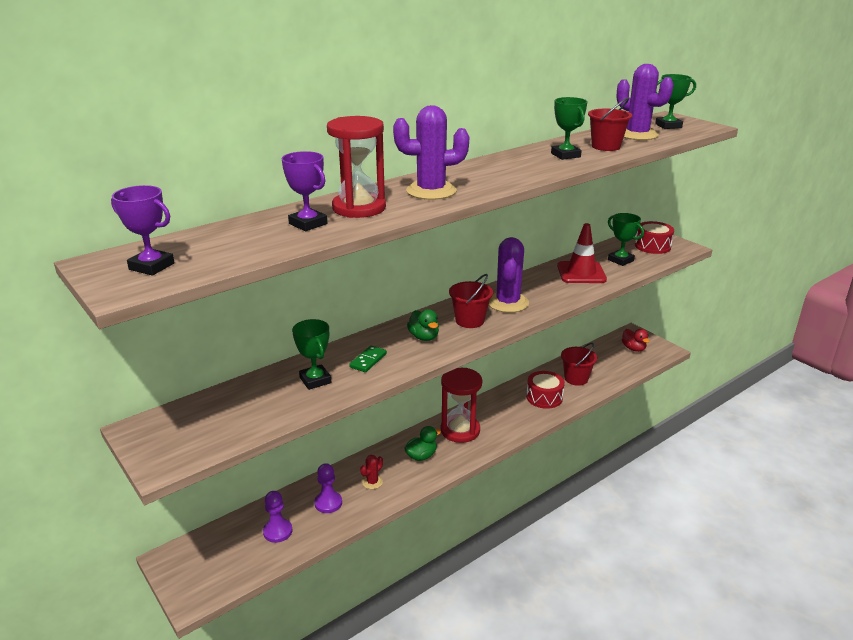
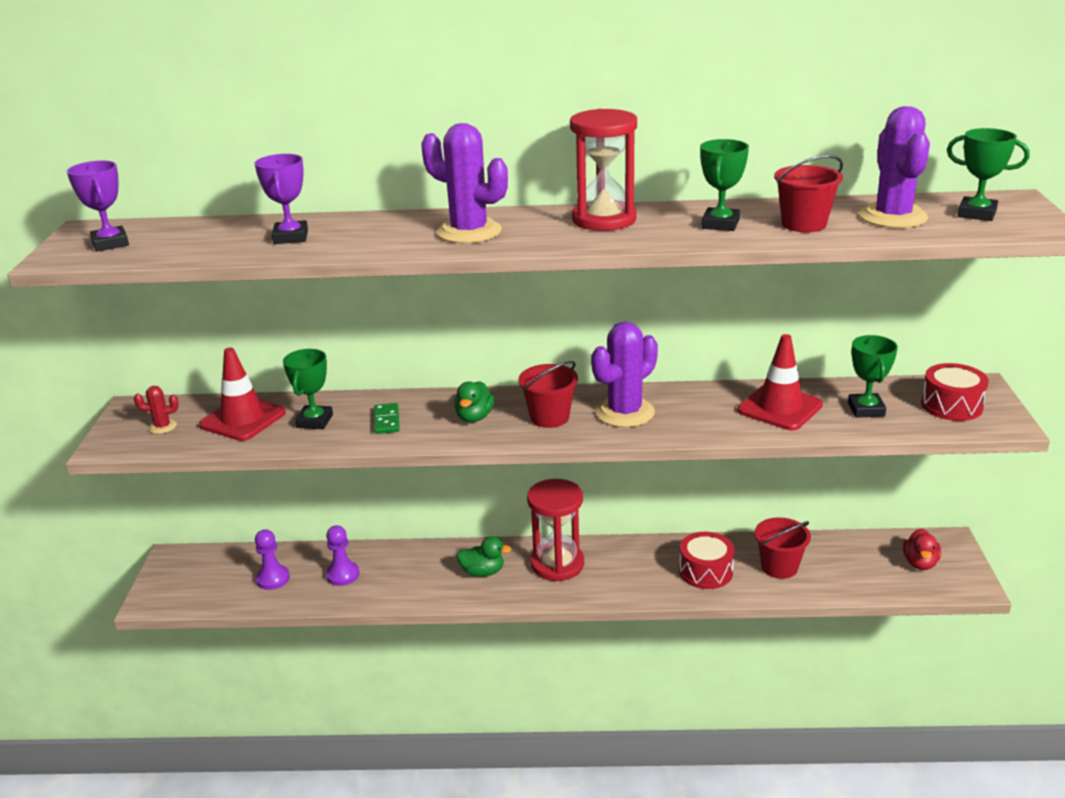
camera: 40 degrees right, 0 degrees up
(254, 400) = (243, 419): none -> red traffic cone
(359, 208) = (365, 233): red hourglass -> red hourglass (604, 219)
(368, 360) = (386, 420): green domino -> green domino turned 75 degrees counterclockwise
(372, 482) = (404, 575): red cactus -> red cactus (162, 427)

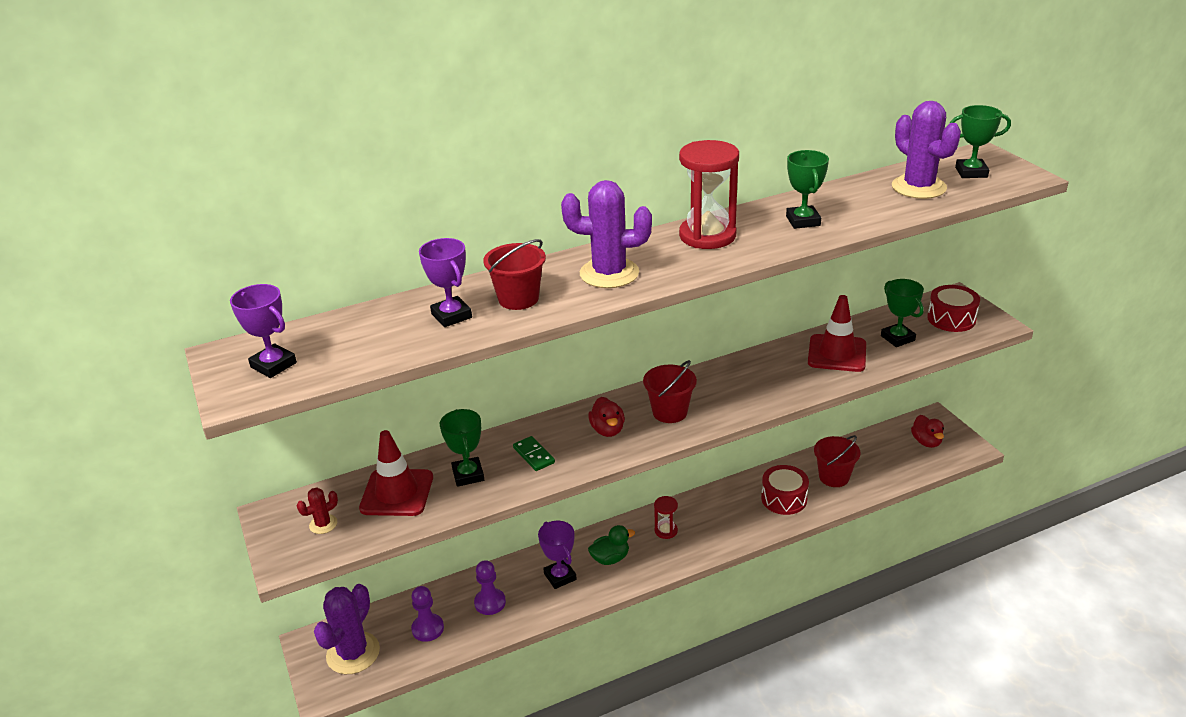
camera: 25 degrees left, 5 degrees up
(423, 573) = (560, 576): none -> purple trophy
(474, 417) = (607, 430): green duck -> red duck
(557, 564) = (666, 531): red hourglass -> red hourglass, size x0.48
(625, 412) = (725, 390): purple cactus -> purple cactus (353, 653)
(804, 224) = (864, 208): red bucket -> red bucket (518, 299)

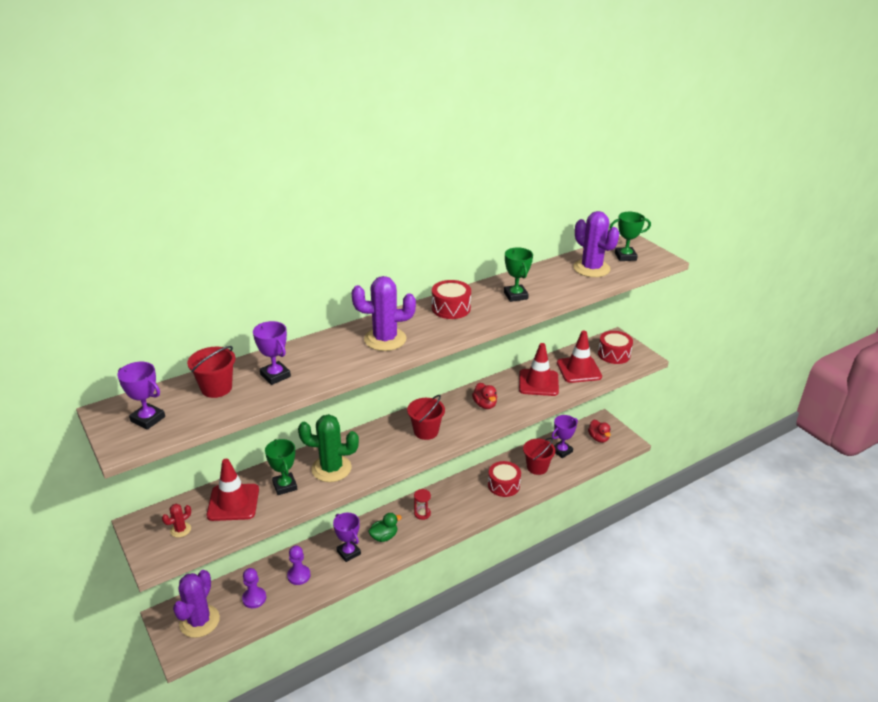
camera: 10 degrees left, 0 degrees up
(518, 299) = (322, 361): red bucket -> red bucket (216, 388)
(533, 455) = (331, 468): green domino -> green cactus
(607, 430) = (383, 447): red duck -> red duck (485, 404)
(707, 236) = (451, 308): red hourglass -> red drum
(871, 457) = (562, 451): none -> purple trophy
(897, 338) = (579, 370): green trophy -> red traffic cone

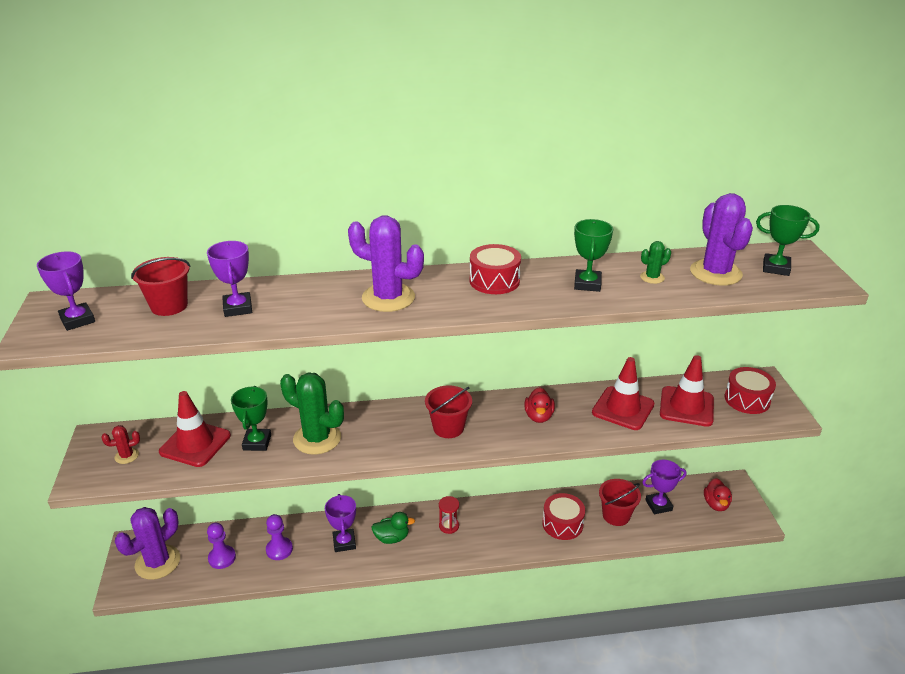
camera: 25 degrees right, 0 degrees up
(554, 281) = (652, 277): none -> green cactus

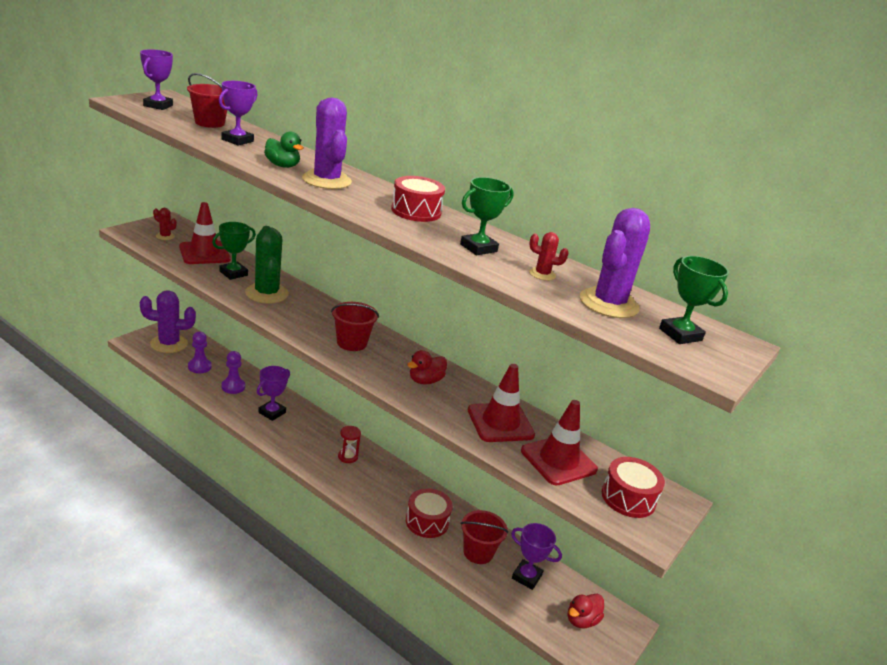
camera: 40 degrees right, 5 degrees down
(392, 538) = (302, 433): green duck -> green duck (282, 166)
(652, 277) = (542, 274): green cactus -> red cactus

